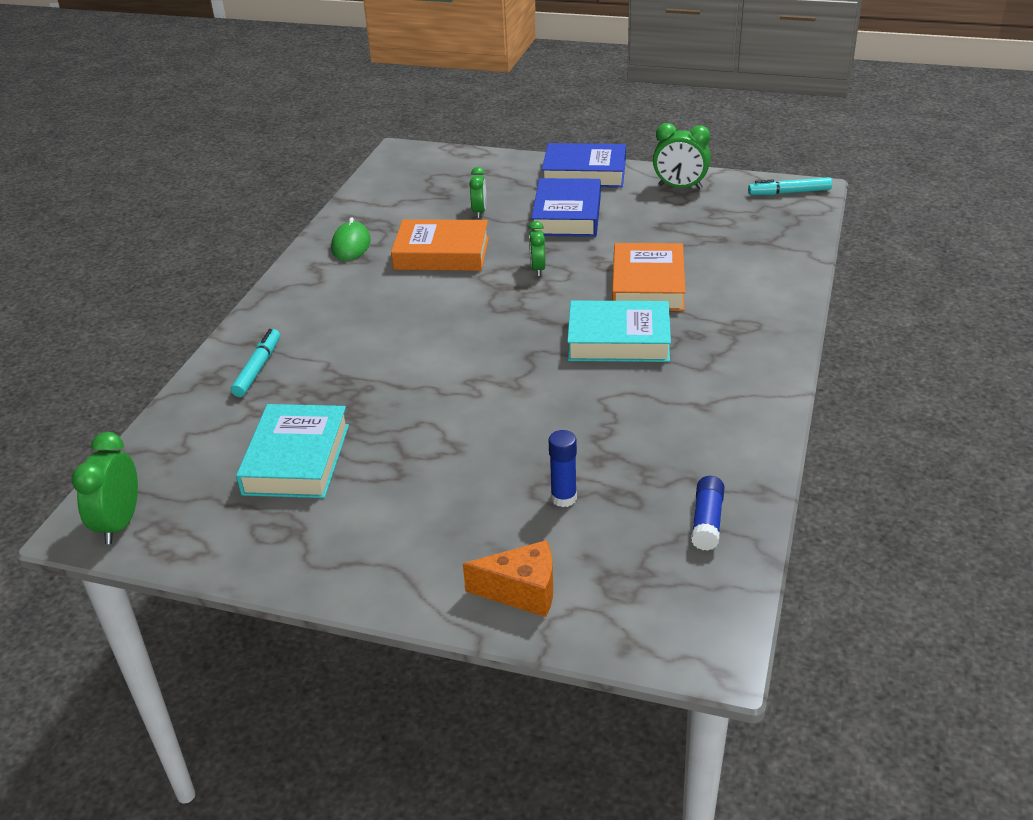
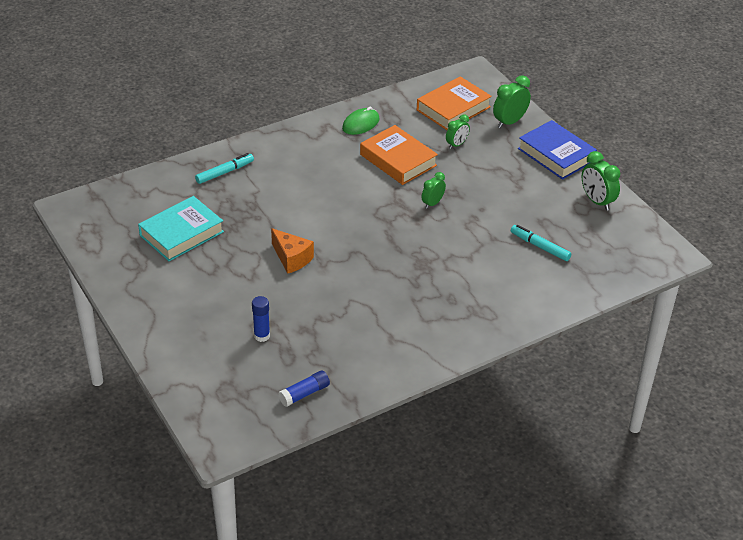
camera: 40 degrees right, 5 degrees up
(119, 523) = (81, 215): green clock -> green clock (509, 122)
(522, 591) = (186, 363): orange cheese -> orange cheese (291, 258)
(567, 215) = (501, 178): blue book -> none
(618, 340) = (409, 274): turquoise book -> none
(647, 285) = (474, 253): orange book -> orange book (453, 108)
(789, 192) = (657, 249): turquoise marker -> turquoise marker (540, 246)

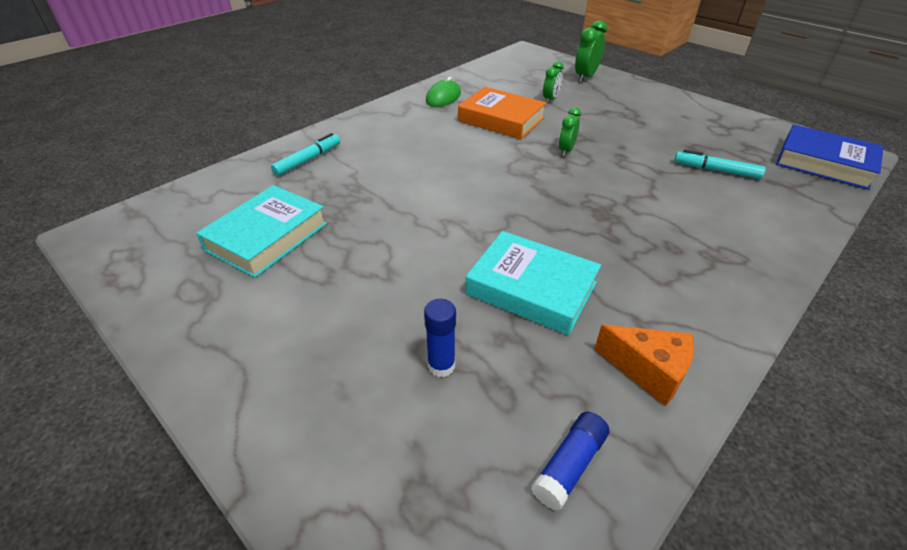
camera: 15 degrees left, 0 degrees up
(291, 258) = (434, 239): orange cheese -> orange cheese (648, 371)
(338, 305) = (531, 288): none -> turquoise book
(453, 108) = (525, 75): orange book -> none
(556, 155) = (651, 93): blue book -> blue book (824, 163)
(597, 201) = (727, 122): green clock -> none

